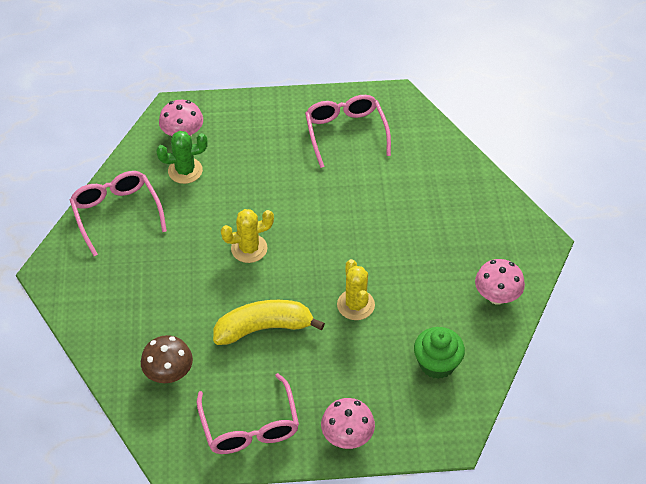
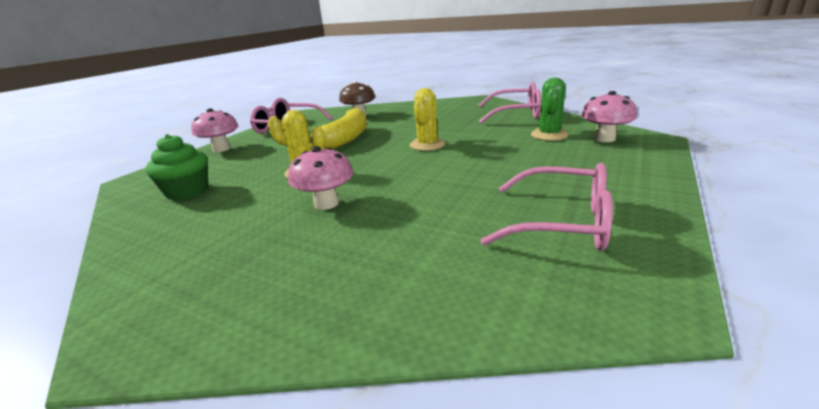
camera: 125 degrees right, 25 degrees down
(497, 296) = (161, 251): pink mushroom -> pink mushroom (326, 203)

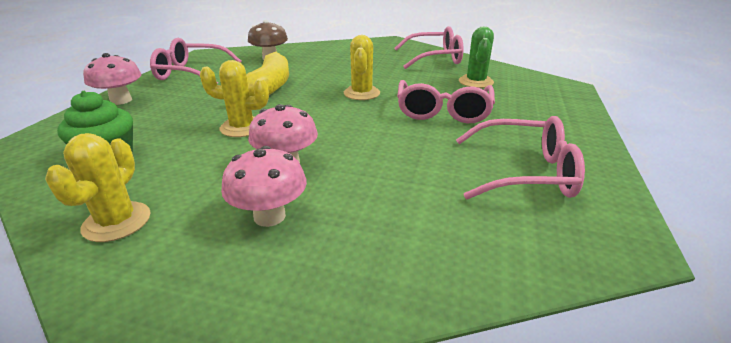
camera: 15 degrees left, 5 degrees up
(164, 243) = (117, 222): none -> yellow cactus
(500, 162) = (443, 112): none -> pink glasses
(604, 139) = (526, 86): pink mushroom -> pink mushroom (269, 216)

